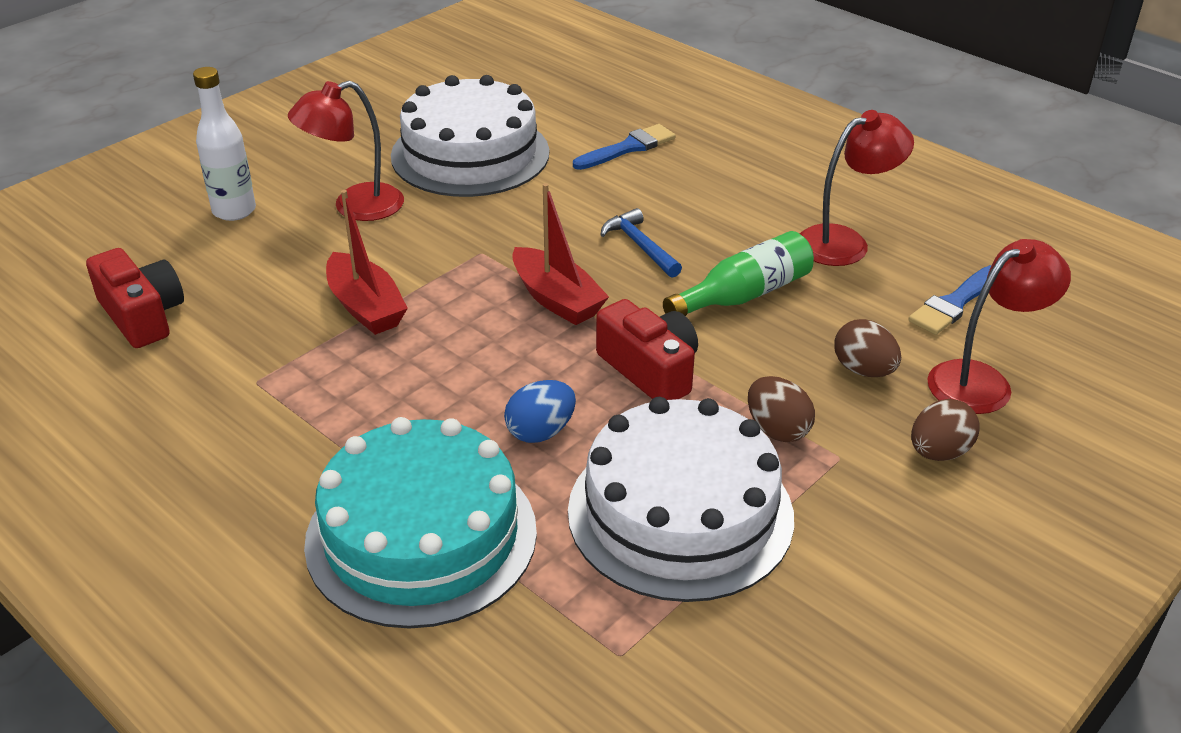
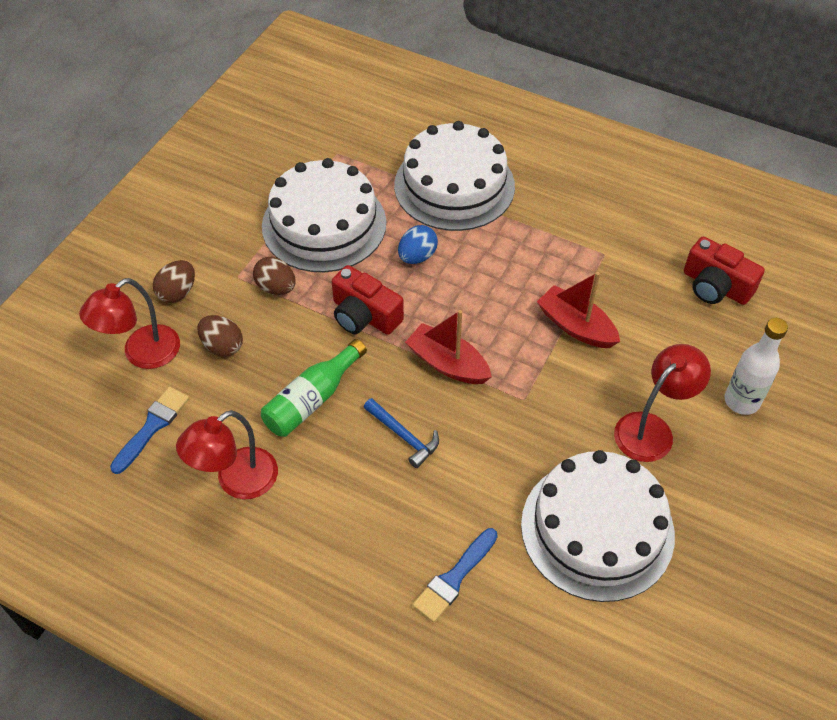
camera: 165 degrees right, 15 degrees up
(421, 536) = (454, 185): turquoise cake -> white cake

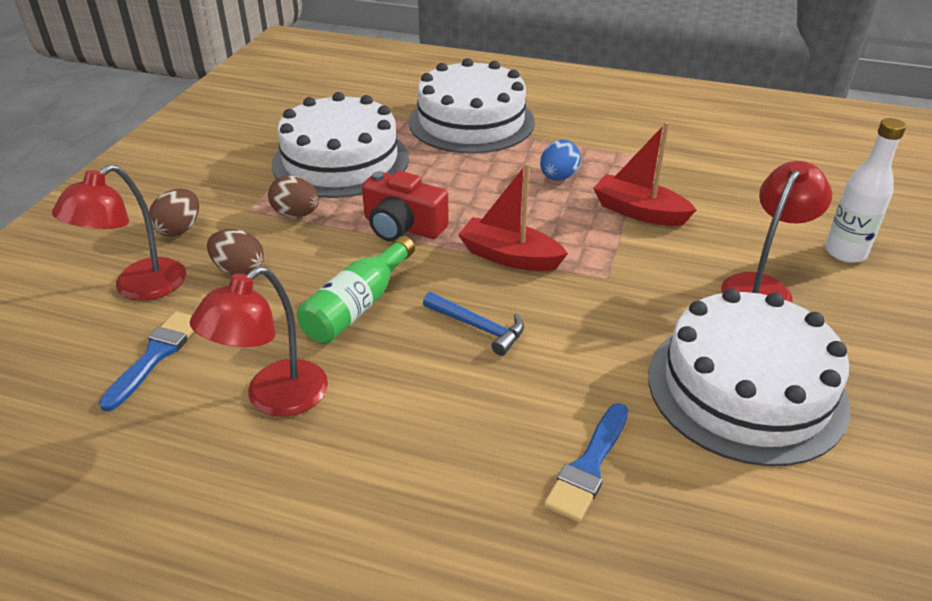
camera: 10 degrees left, 15 degrees down
(417, 256) = (448, 175): blue egg -> blue egg (558, 177)
(715, 286) = (767, 168): red camera -> none

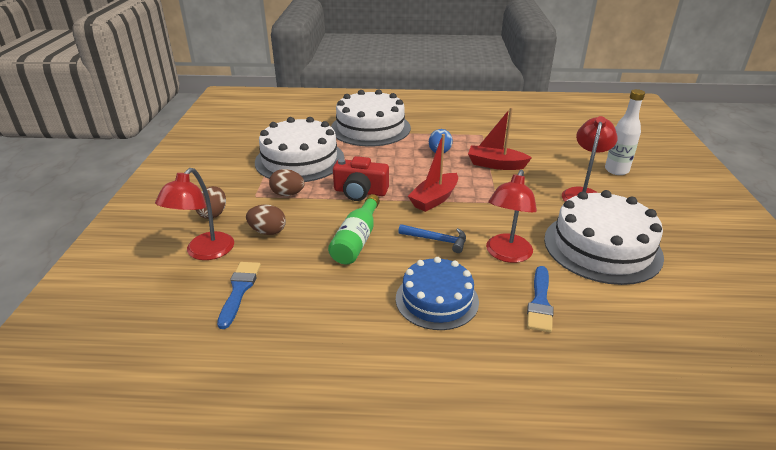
camera: 15 degrees left, 5 degrees down
(274, 398) = (333, 301): red lamp -> red lamp (506, 254)
(427, 428) = (437, 300): none -> blue cake
(510, 257) = (434, 199): red boat -> red boat turned 60 degrees counterclockwise

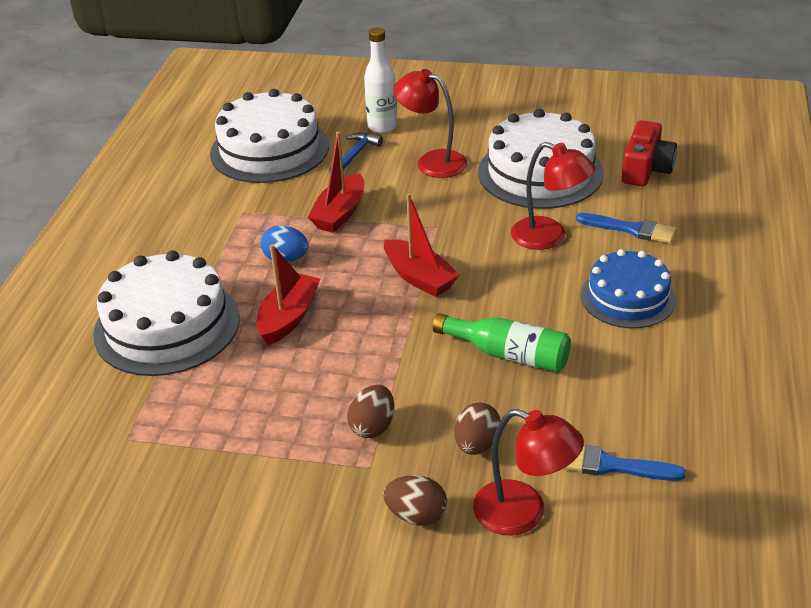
camera: 80 degrees left, 5 degrees up
(299, 160) = (258, 415): white cake -> white cake (269, 149)
(360, 192) = (384, 346): red camera -> red camera (646, 169)
(383, 159) = (289, 317): none -> red boat
(437, 240) = (515, 285): blue hammer -> blue hammer (355, 155)

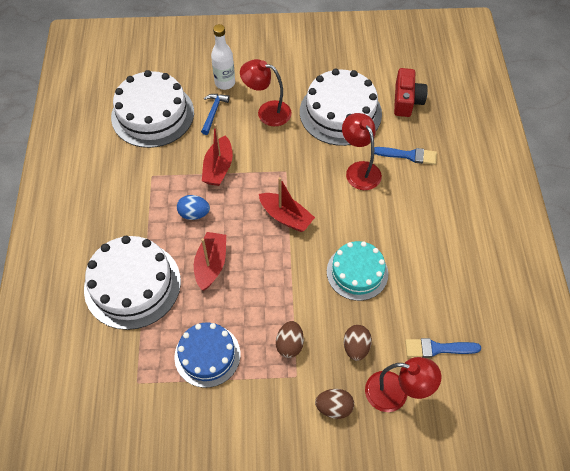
camera: 15 degrees left, 20 degrees up
(508, 354) = (357, 272): green bottle -> turquoise cake
(549, 237) = (359, 170): red lamp -> red lamp turned 135 degrees counterclockwise
(628, 297) = (419, 213): blue cake -> blue cake (207, 355)

